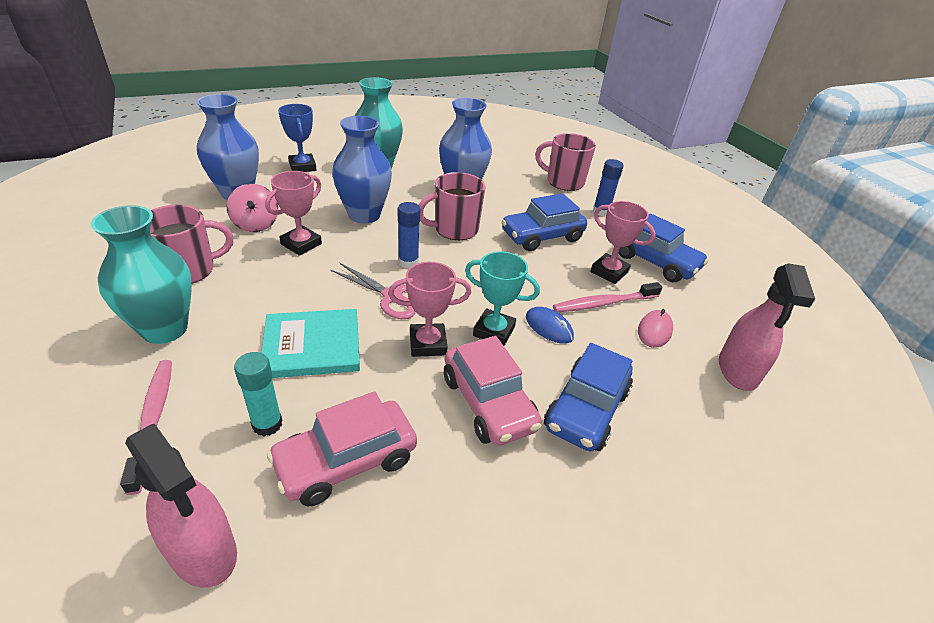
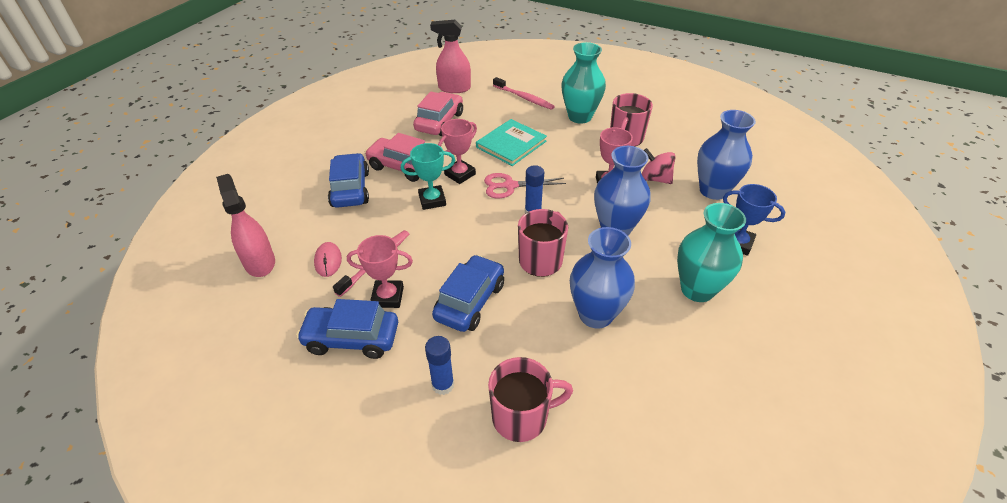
camera: 145 degrees right, 5 degrees up
(267, 424) = (484, 116): turquoise glue stick -> none
(549, 327) = (401, 221): blue mouse -> none

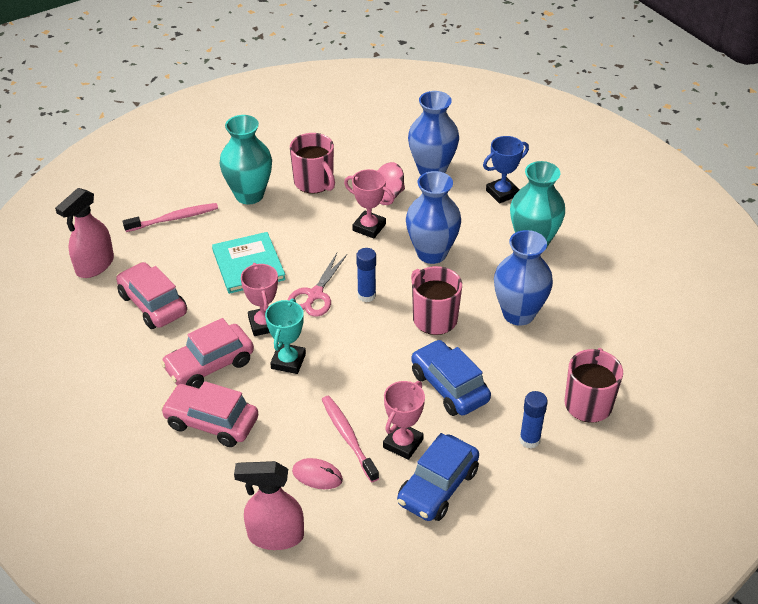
camera: 60 degrees left, 0 degrees up
(350, 189) = (211, 422): blue car -> pink car

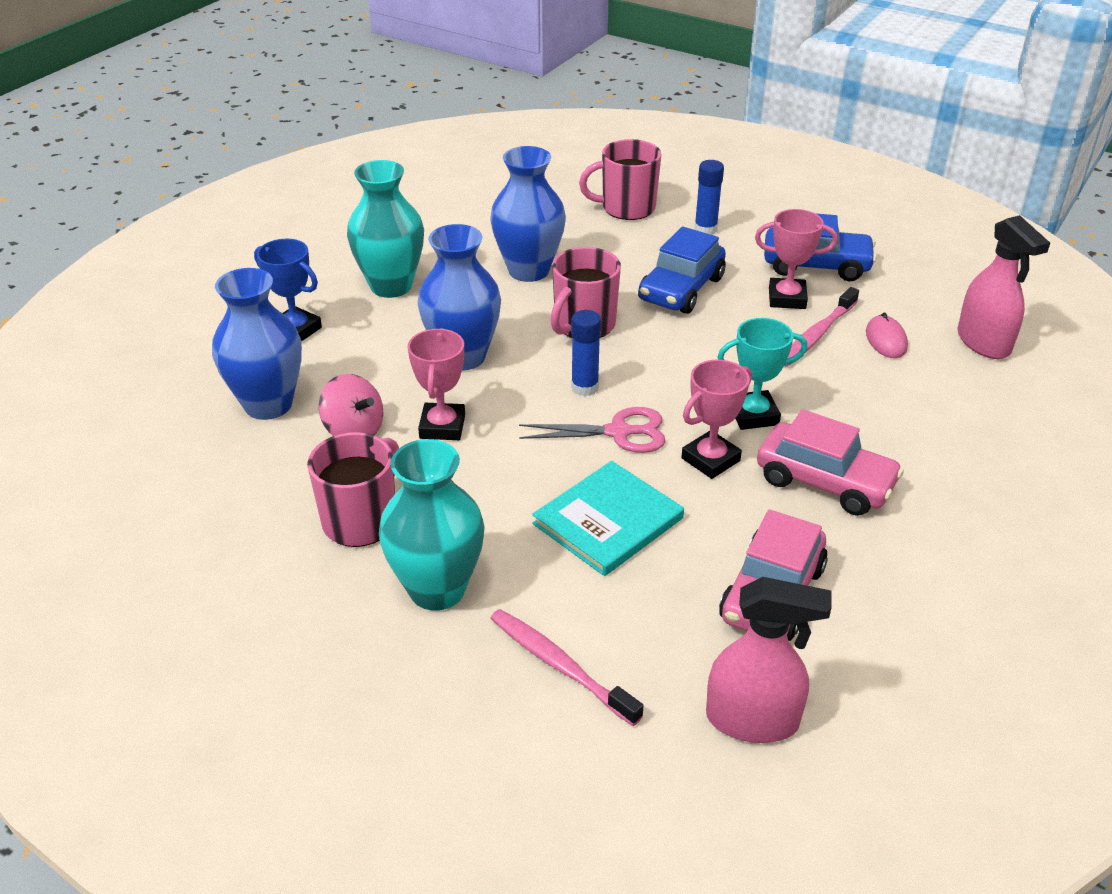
camera: 115 degrees left, 5 degrees down
(211, 422) = (905, 443): pink car -> none

